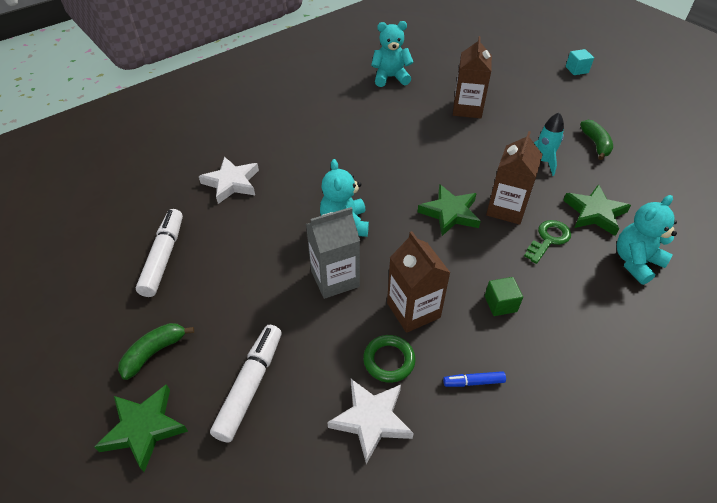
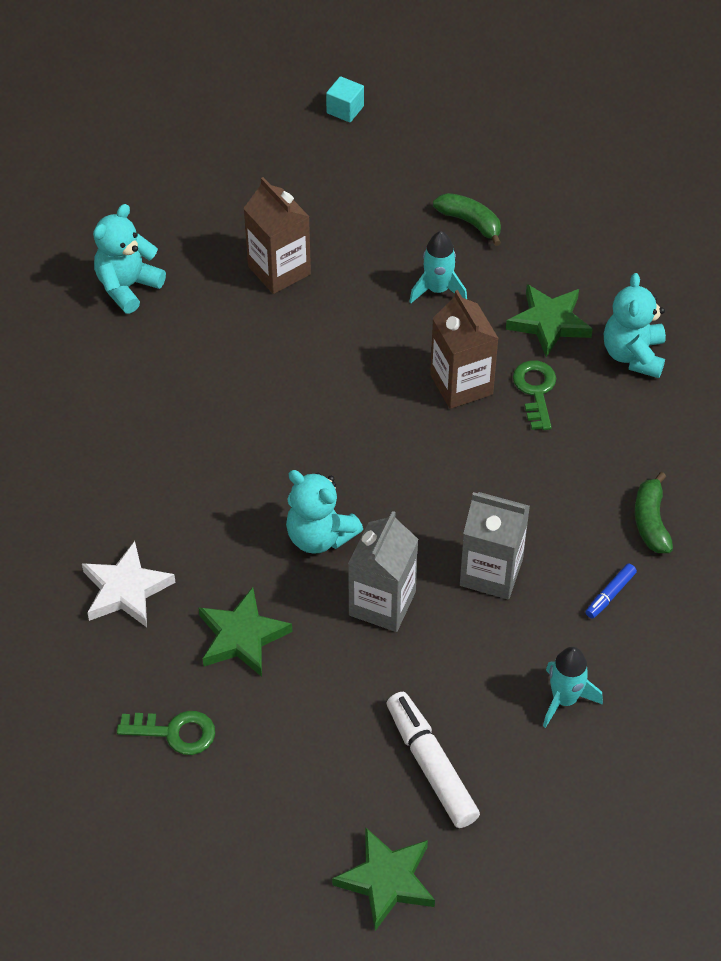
camera: 45 degrees left, 5 degrees up
(154, 352) = (304, 820): green banana -> green banana (651, 521)
(164, 257) = (174, 732): white marker -> green key
(371, 420) = (564, 699): white star -> turquoise rocket
(389, 360) = (522, 638): green ring -> none
(413, 310) = (491, 572): brown carton -> grey carton
(450, 213) = (411, 435): green star -> green star (242, 637)
(500, 304) = (559, 500): green cube -> none

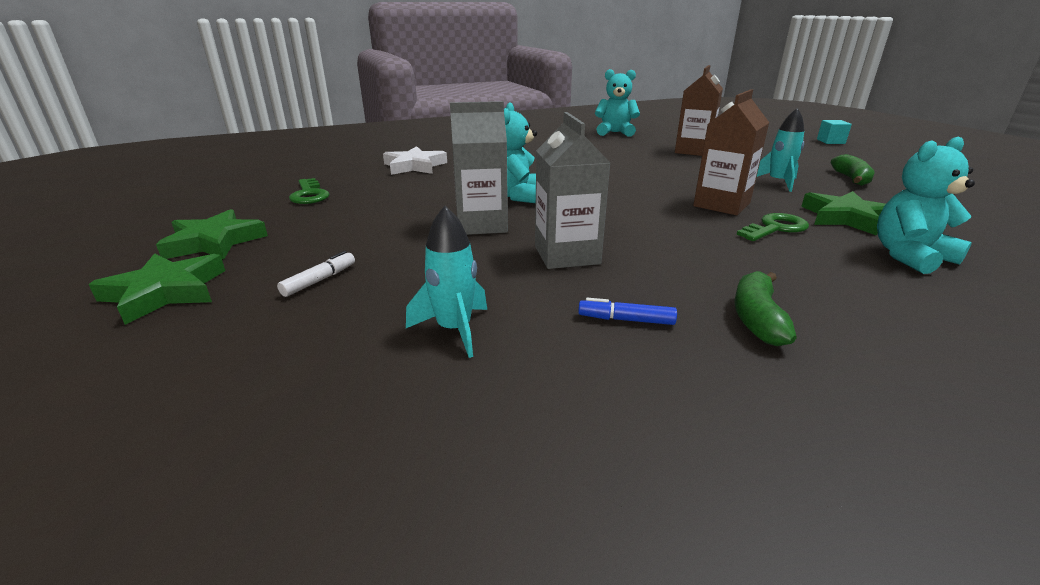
camera: 60 degrees right, 25 degrees down
(242, 637) = (405, 194): green star -> green star (214, 242)
(431, 765) = (320, 280): white marker -> white marker, size x0.50
(651, 521) = (757, 318): green banana -> green banana turned 45 degrees counterclockwise

